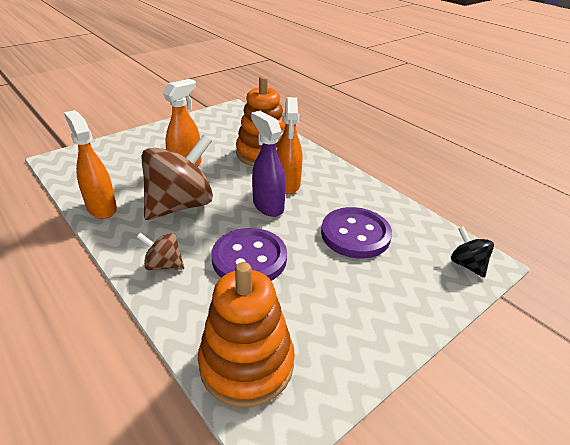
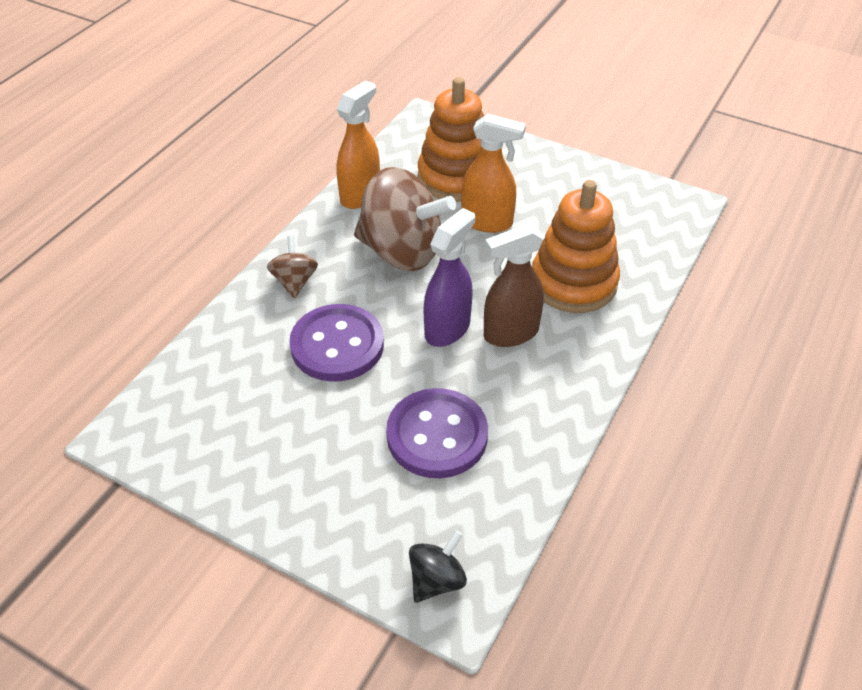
camera: 70 degrees right, 10 degrees up
(246, 364) = (189, 393): orange stacking toy -> orange stacking toy (456, 178)
(288, 185) = (510, 333): orange spray bottle -> brown spray bottle

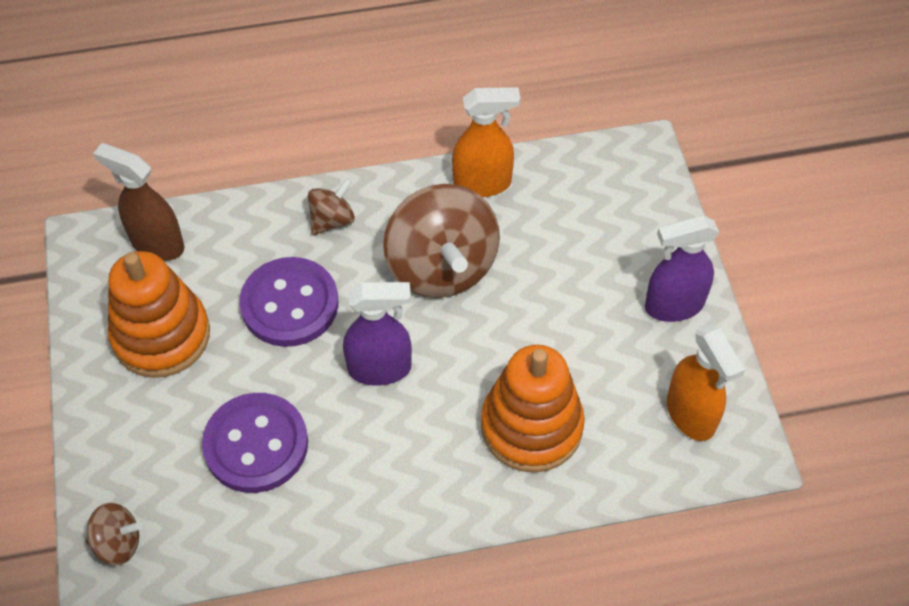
camera: 50 degrees right, 10 degrees up
(437, 580) = (118, 543): black spinning top -> brown spinning top
(456, 178) = (582, 236): orange stacking toy -> orange stacking toy (161, 335)
(487, 222) = (545, 303): orange spray bottle -> orange spray bottle (691, 415)
(510, 333) = (418, 419): brown spray bottle -> brown spray bottle (157, 244)
(551, 172) = (673, 306): none -> purple spray bottle

